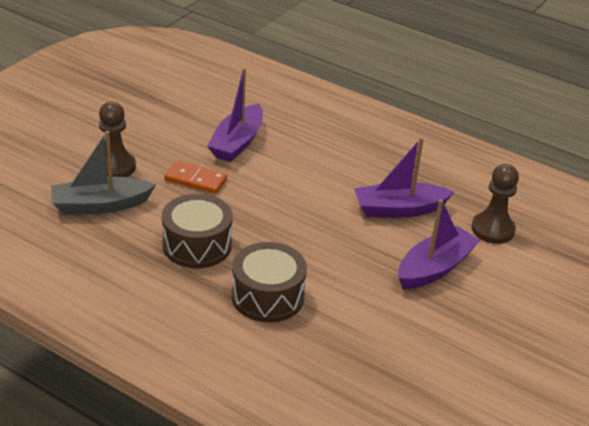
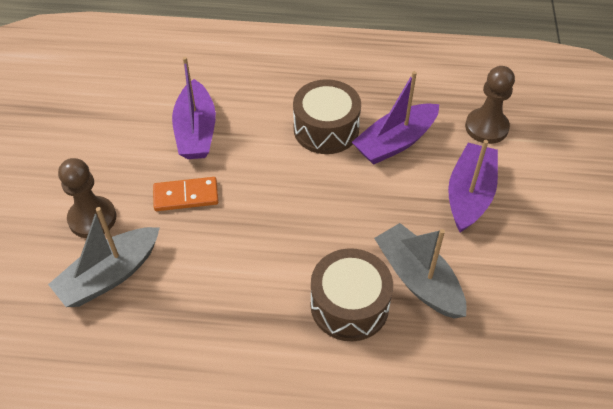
camera: 25 degrees left, 15 degrees up
(197, 245) = (241, 277): brown drum -> brown drum (326, 129)
(339, 304) = (418, 279): none -> grey boat

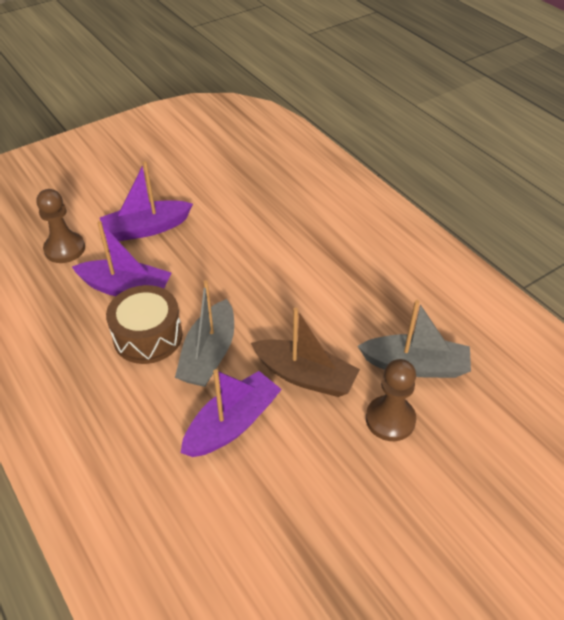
camera: 130 degrees left, 5 degrees down
(186, 196) = (305, 376): orange domino -> brown boat
(349, 305) = (294, 237): brown drum -> none
(418, 279) = (243, 219): grey boat -> grey boat (209, 354)

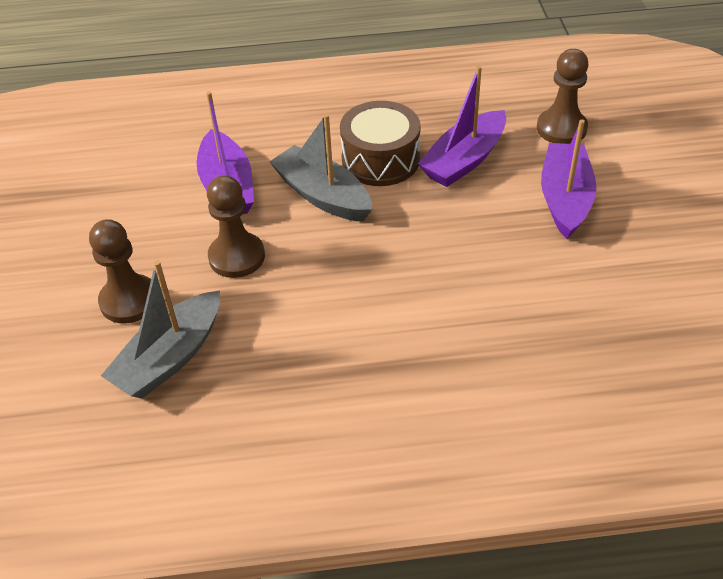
camera: 120 degrees right, 0 degrees up
(305, 376) = (237, 257): brown boat -> brown pawn

